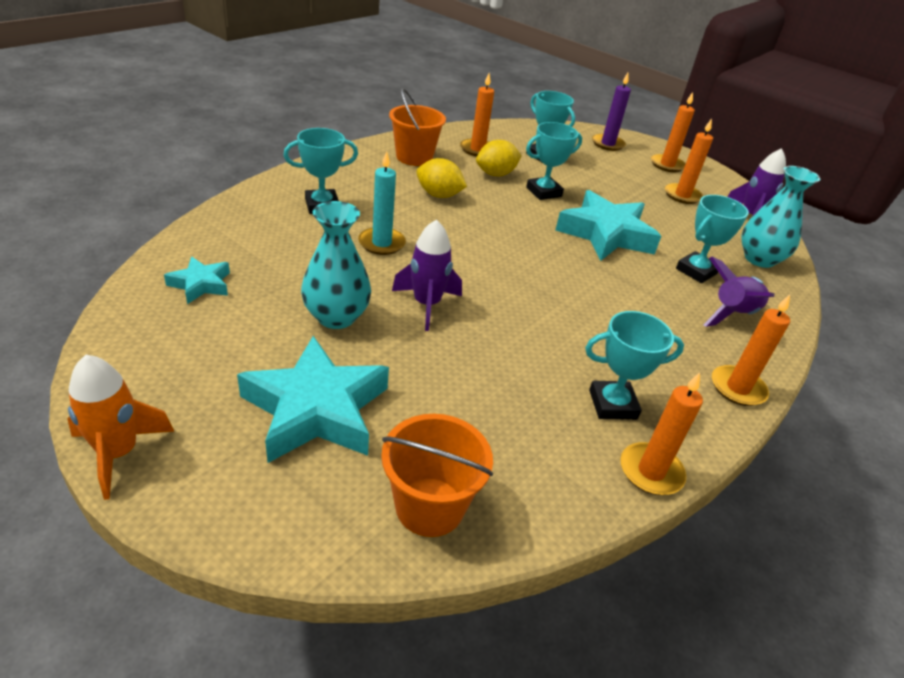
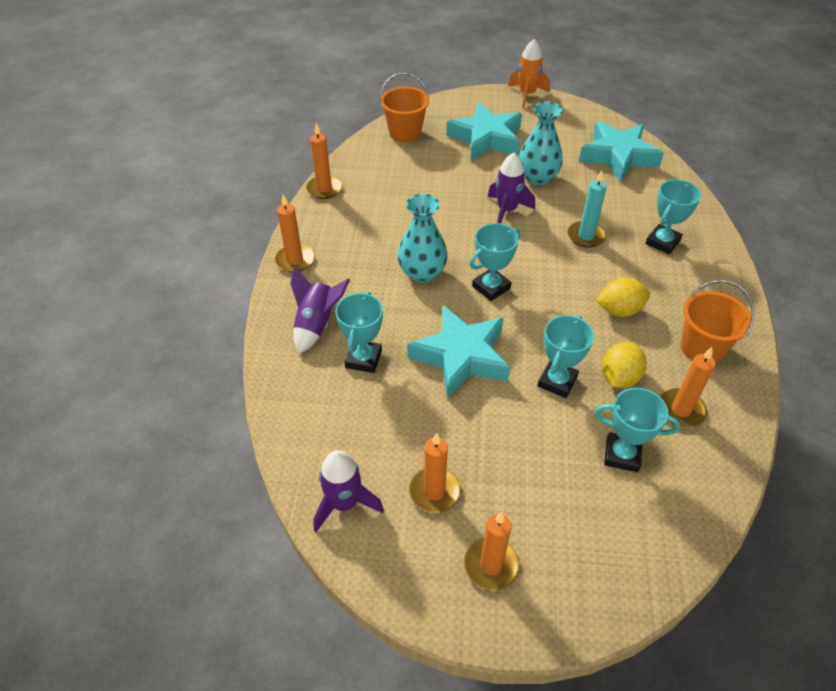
camera: 150 degrees right, 10 degrees up
(201, 284) = (618, 156): turquoise star -> turquoise star, size x1.99
(607, 144) = (592, 561): purple candle -> none
(612, 404) = (361, 210): turquoise trophy -> turquoise trophy (491, 287)
(759, 259) = (313, 420): turquoise vase -> turquoise vase (422, 273)

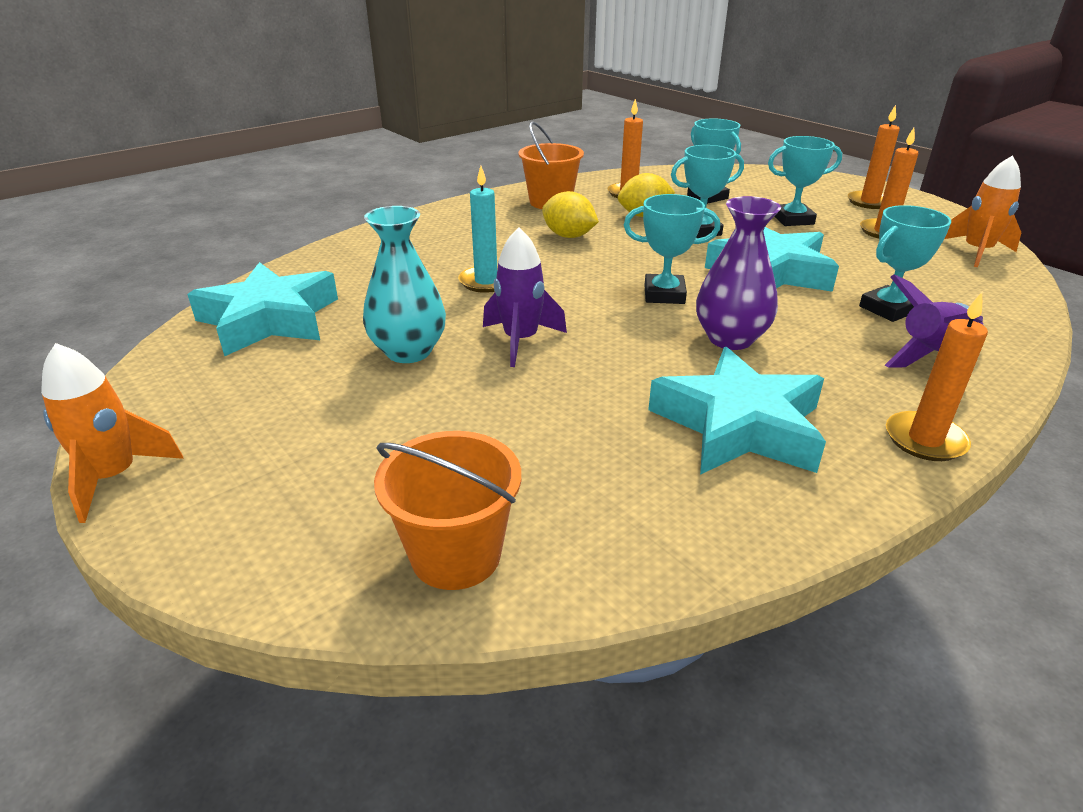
camera: 135 degrees left, 15 degrees down
(324, 189) = (773, 532): orange candle -> none
(344, 503) = (976, 252): purple rocket -> orange rocket
(422, 273) = (730, 339): turquoise vase -> purple vase
(486, 138) = (352, 443): turquoise star -> turquoise star (739, 425)
(662, 242) = (429, 248): turquoise trophy -> turquoise trophy (793, 219)

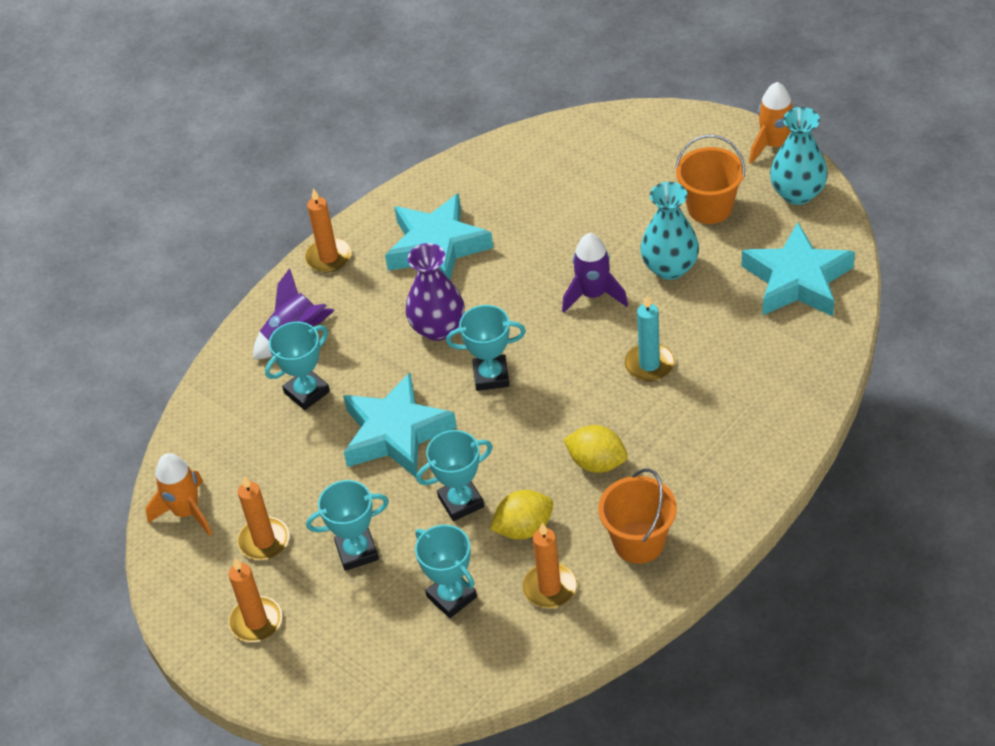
camera: 175 degrees right, 15 degrees up
(164, 403) = (797, 193): none -> turquoise vase
(456, 555) = (575, 143): orange bucket -> orange bucket (710, 208)

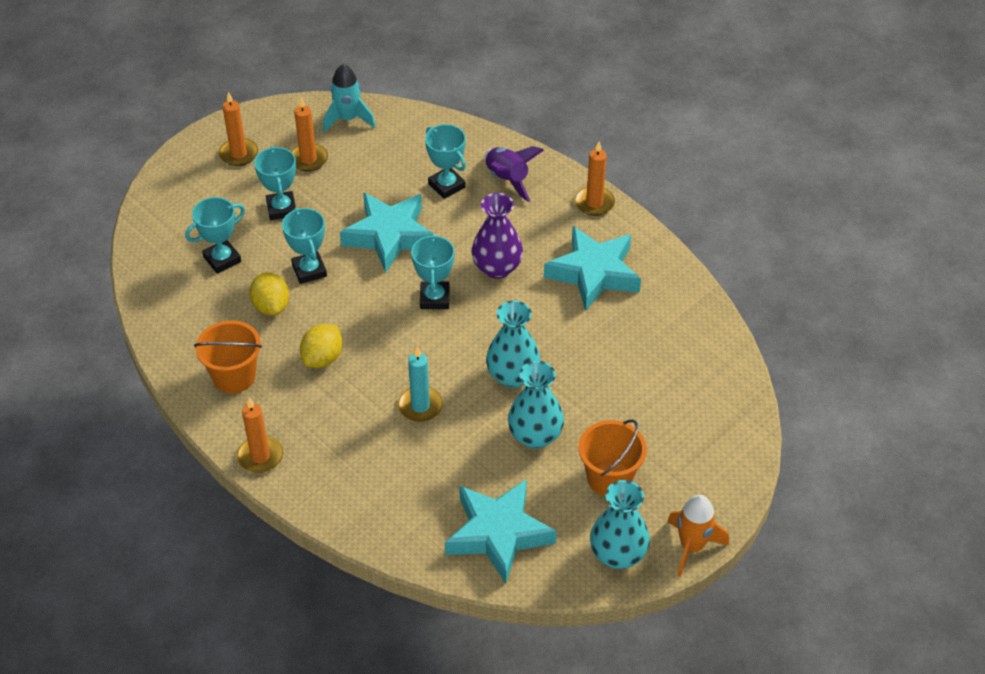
camera: 90 degrees right, 0 degrees up
(186, 512) = (348, 119): orange rocket -> turquoise rocket
(549, 588) = (210, 317): orange candle -> orange candle (260, 456)
(593, 295) = (513, 376): purple rocket -> turquoise vase

